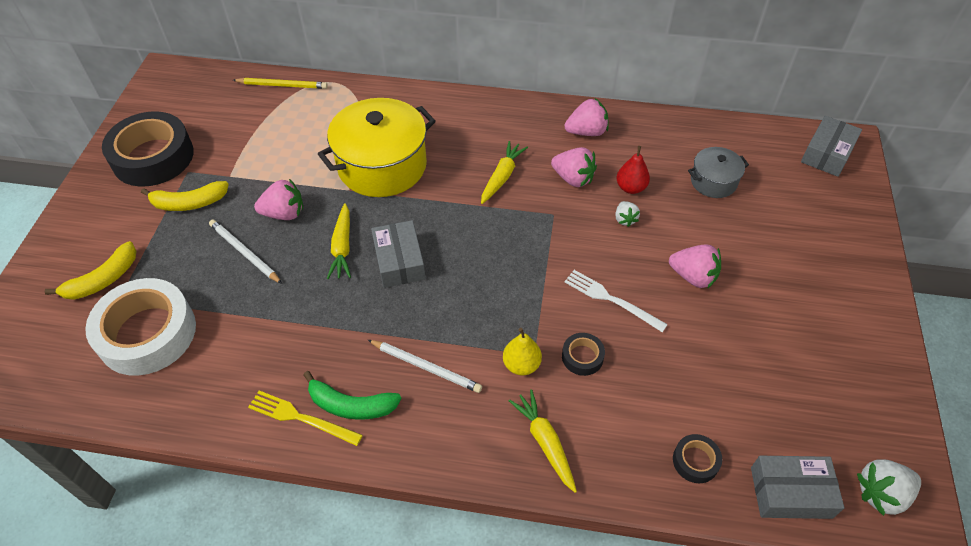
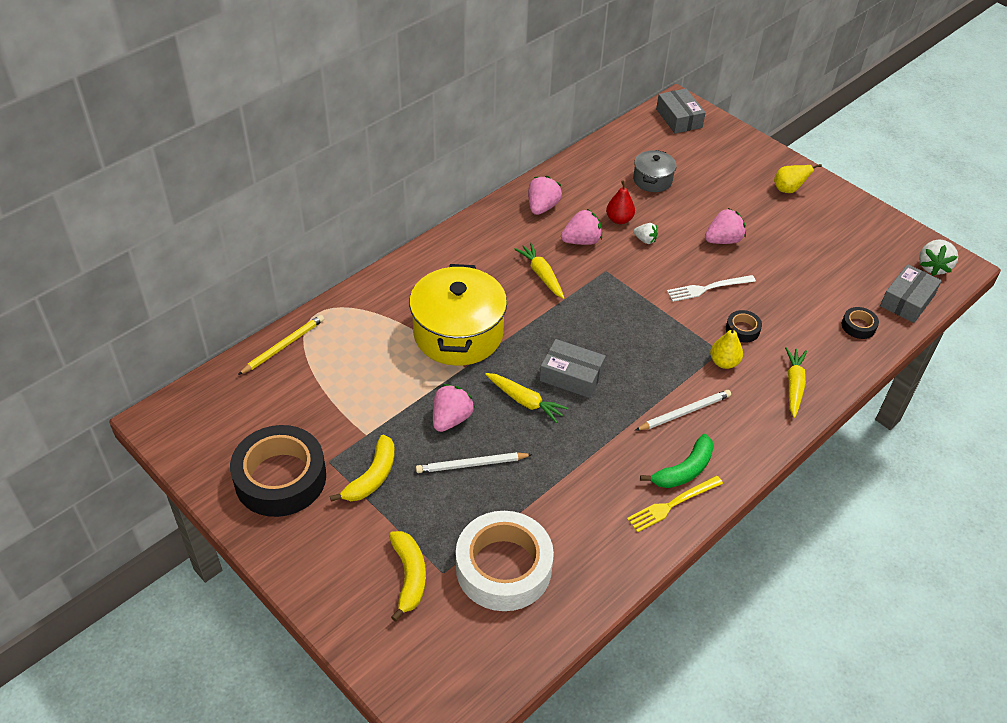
camera: 55 degrees left, 5 degrees down
(545, 442) = (794, 385): yellow carrot -> yellow carrot turned 90 degrees clockwise
(836, 290) = (788, 190): none -> yellow pear

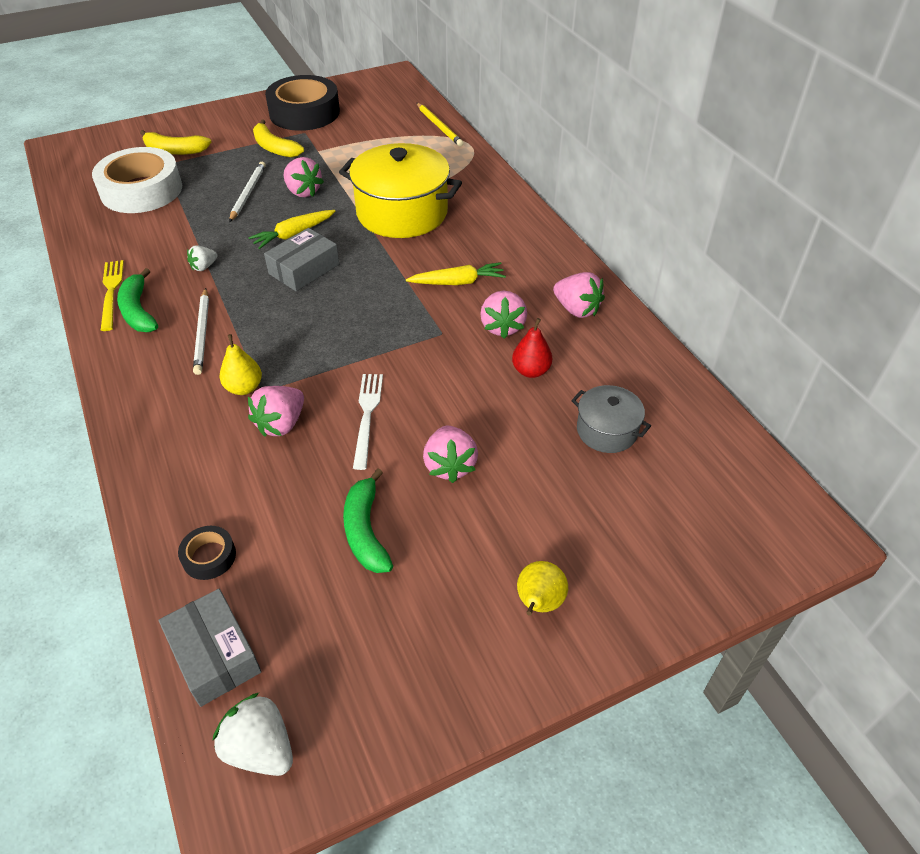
camera: 110 degrees right, 0 degrees up
(645, 240) = (482, 384): white strawberry -> white strawberry (204, 267)
(679, 118) = (768, 518): grey box -> none
(742, 329) = (281, 424): black tape -> pink strawberry
(793, 264) = (365, 531): none -> green banana
(794, 385) = (168, 438): yellow carrot -> none

